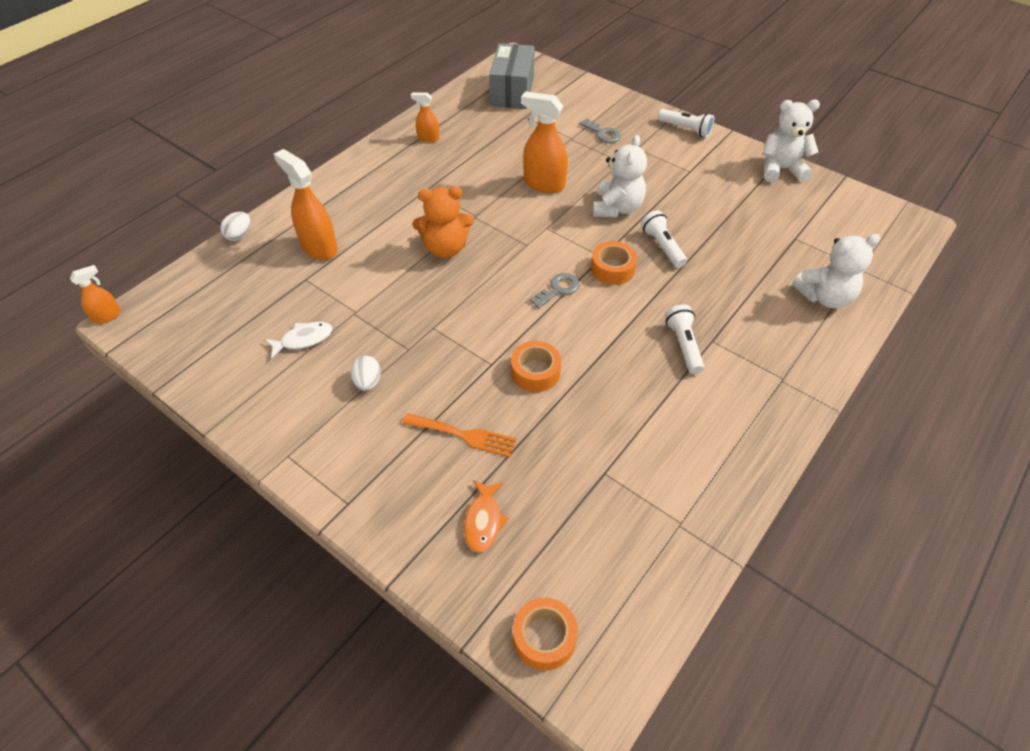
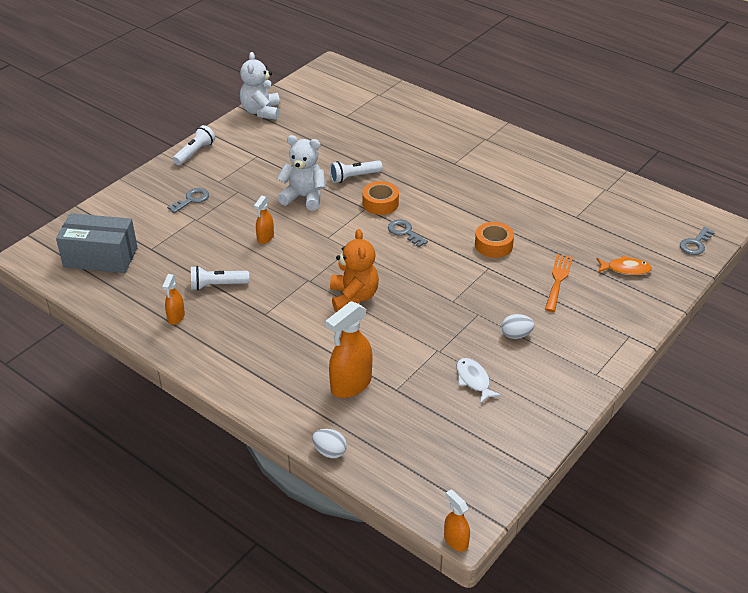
camera: 90 degrees left, 10 degrees down
(543, 184) = (265, 237): orange spray bottle -> orange spray bottle, size x0.55
(544, 637) = (695, 244): orange tape -> grey key
(683, 345) = (459, 175): white flashlight -> white flashlight (217, 285)
(824, 297) = (408, 112): white teddy bear -> none

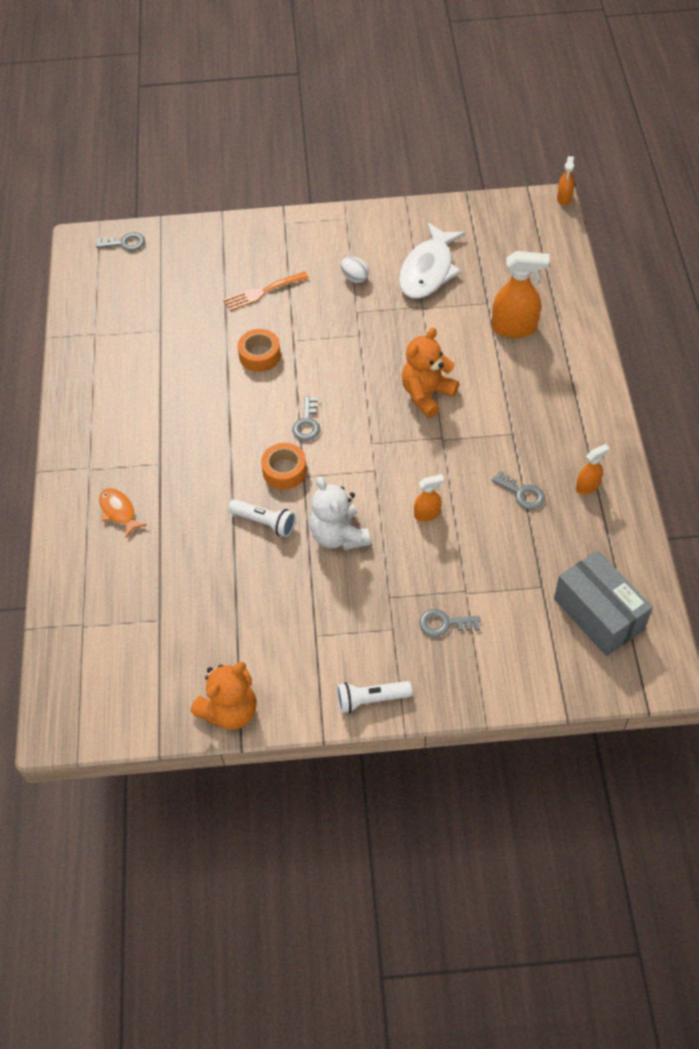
camera: 130 degrees left, 15 degrees up
(217, 285) = (522, 493): white flashlight -> grey key
(261, 111) = (230, 711): white teddy bear -> orange teddy bear
(330, 452) = (581, 295): white egg -> none
(473, 380) = (428, 270): white fish -> white fish, size x1.89
(625, 269) = (204, 264): orange fish -> orange fish (119, 511)

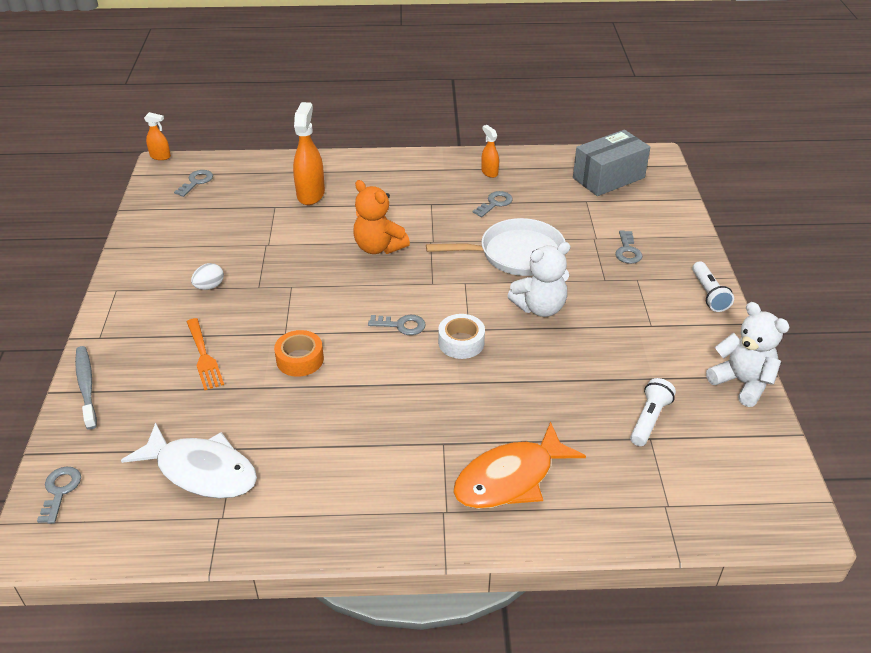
camera: 90 degrees left, 15 degrees down
(119, 511) = (510, 478): orange fish -> orange fish, size x1.89
(228, 230) = (86, 386): none -> grey toothbrush
(230, 711) = (742, 382): orange teddy bear -> white teddy bear
(264, 522) = (525, 357): white flashlight -> white flashlight (649, 419)
(284, 471) = (461, 342): orange tape -> white tape
(427, 514) = (515, 254): orange spray bottle -> white pan
(428, 270) = (219, 238): white fish -> white fish (201, 470)
(522, 235) = (196, 182): none -> grey key

